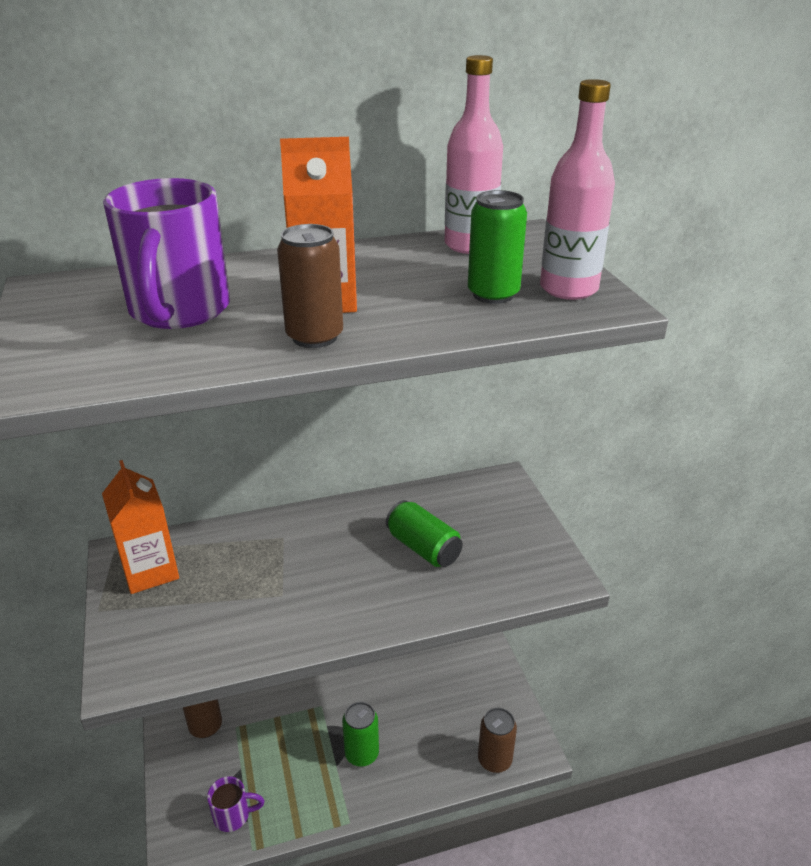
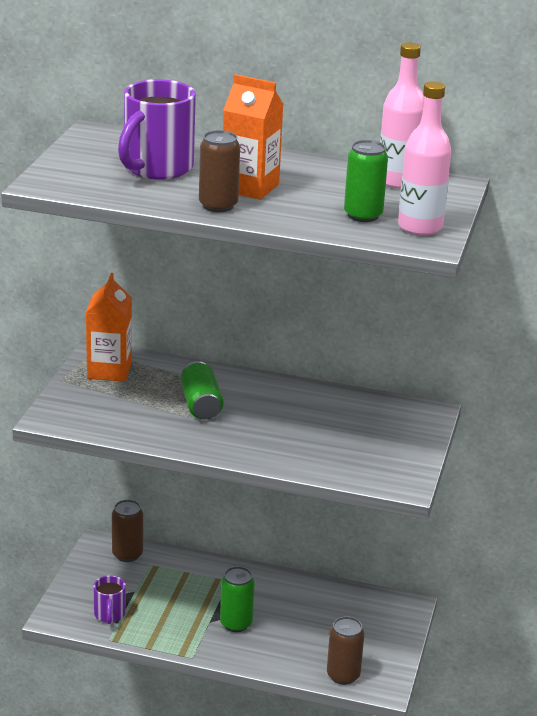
camera: 30 degrees right, 5 degrees down
(233, 815) = (109, 615): purple mug -> purple mug turned 60 degrees clockwise
(423, 548) = (316, 428): green can -> green can (201, 405)

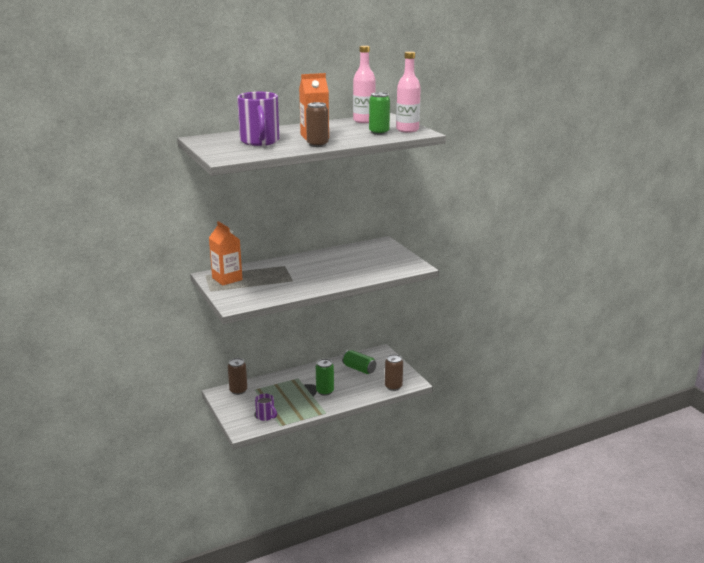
camera: 40 degrees left, 5 degrees down
(201, 405) = (291, 274): green can -> green can (359, 369)

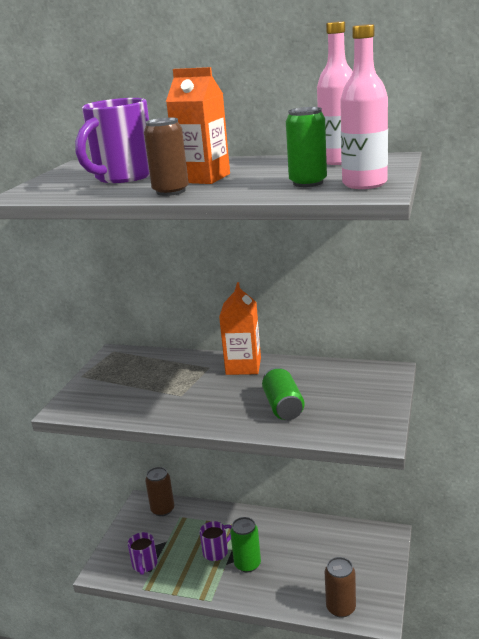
camera: 45 degrees right, 0 degrees up
(227, 279) = (122, 365): orange carton -> orange carton (243, 366)
(300, 394) = (216, 551): none -> purple mug
(359, 369) = (328, 550): green can -> green can (283, 406)

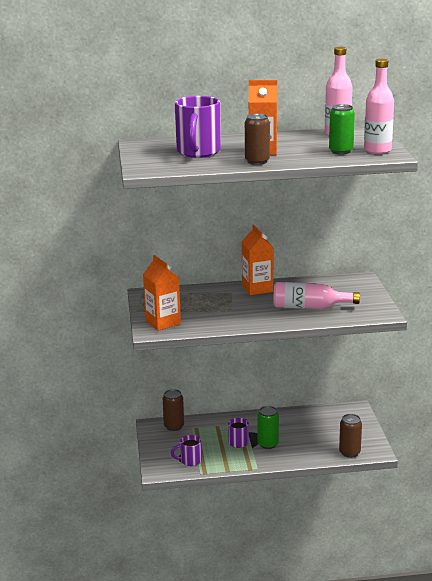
camera: 25 degrees left, 0 degrees up
(91, 397) = (163, 322): none -> orange carton
(144, 565) = (190, 461): purple mug -> purple mug turned 105 degrees clockwise
(283, 406) = (309, 307): green can -> pink bottle

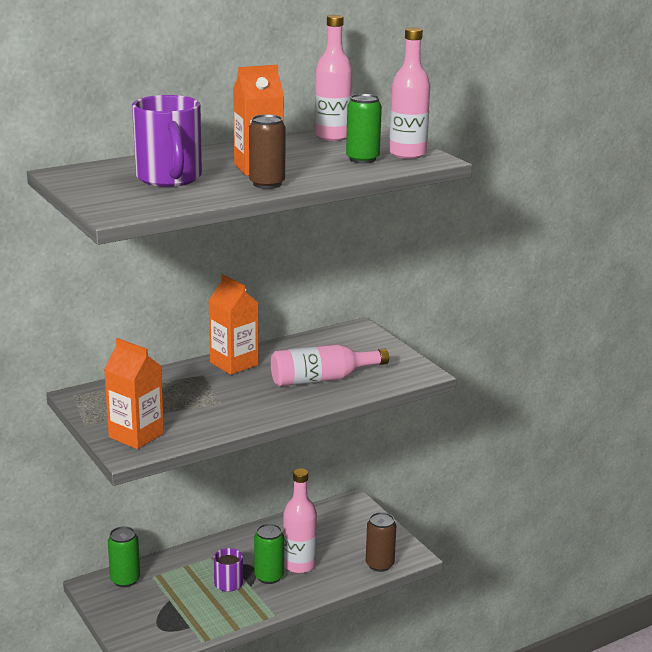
camera: 25 degrees left, 0 degrees up
(174, 426) = (125, 580): brown can -> green can
(190, 461) = (176, 626): purple mug -> none
(293, 441) = (299, 565): none -> pink bottle

